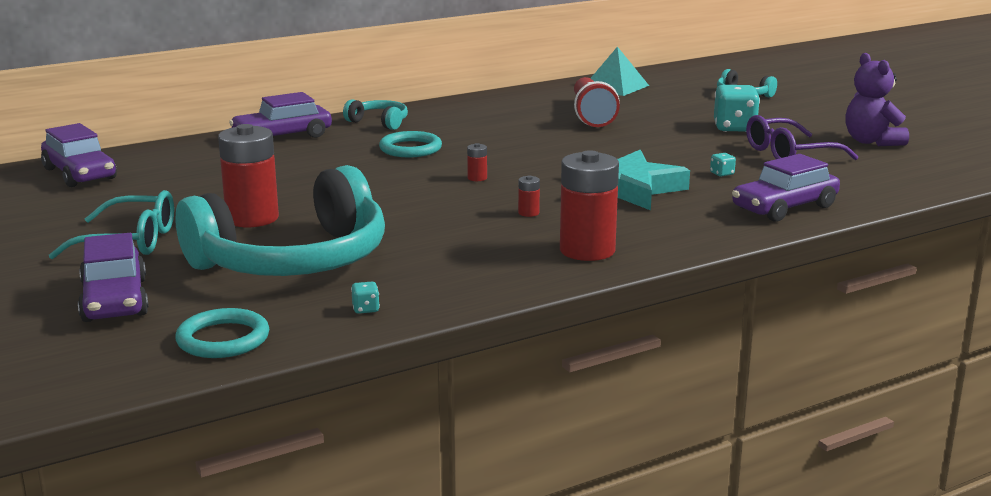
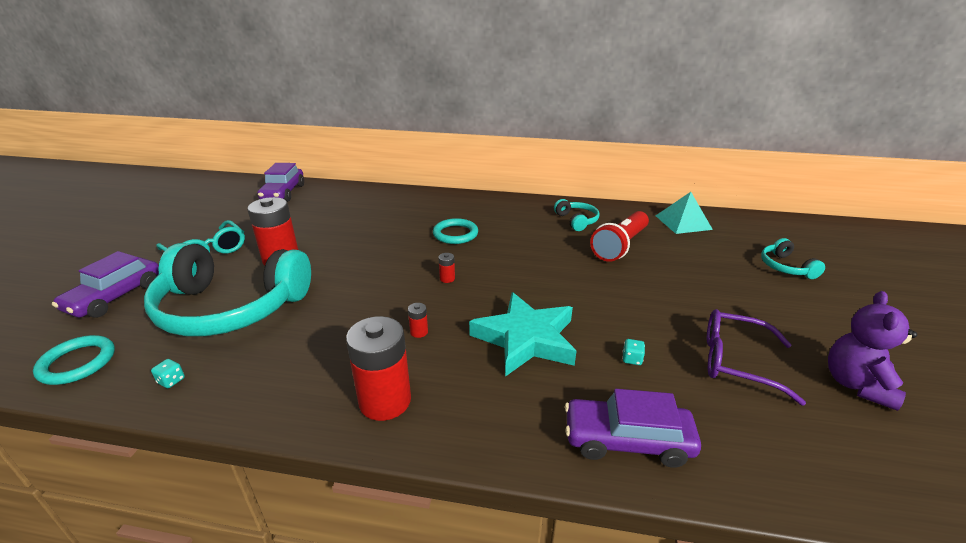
camera: 40 degrees right, 10 degrees up
(282, 136) = (410, 198): purple car -> none
(379, 122) = (476, 204): turquoise headphones -> turquoise headphones (576, 221)
(734, 128) = (724, 304): turquoise dice -> none

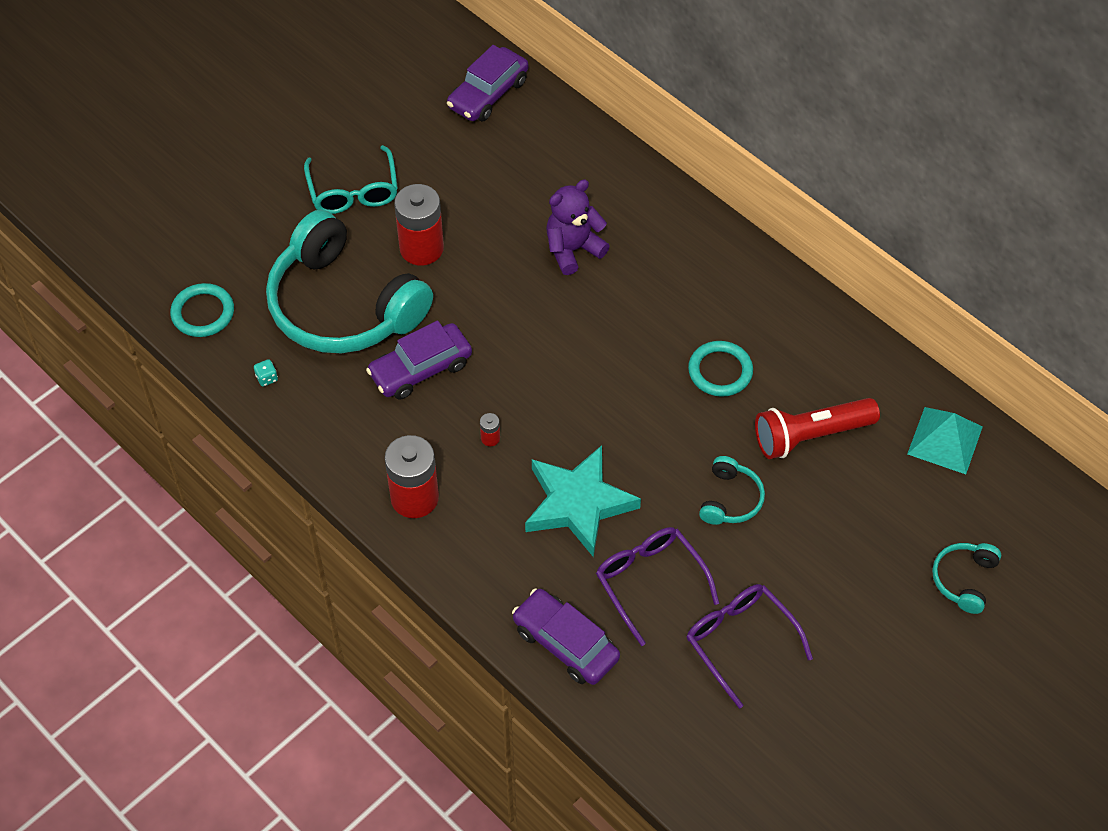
camera: 35 degrees right, 25 degrees up
(115, 297) = (249, 228): purple car -> purple car (420, 369)
(447, 278) = (569, 378): red battery -> none
(455, 234) = (637, 304): turquoise ring -> turquoise ring (720, 371)
(576, 221) = (809, 360): turquoise headphones -> turquoise headphones (730, 499)
(632, 359) = (650, 582): turquoise dice -> purple glasses
(856, 385) = (816, 725): purple teddy bear -> purple teddy bear (573, 249)

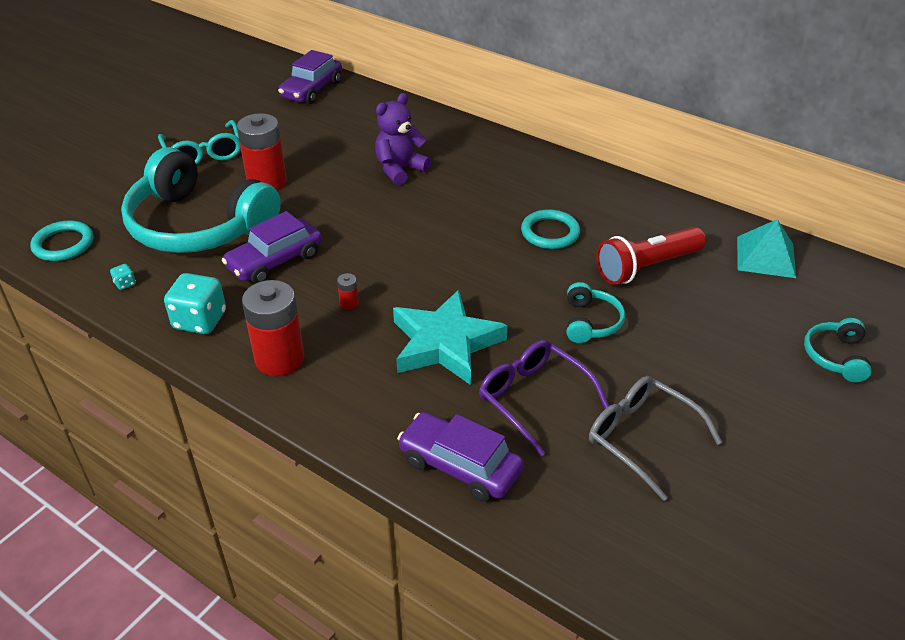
camera: 10 degrees left, 15 degrees down
(340, 438) = (200, 320): none -> turquoise dice
(740, 641) = (641, 438): purple glasses -> grey glasses

